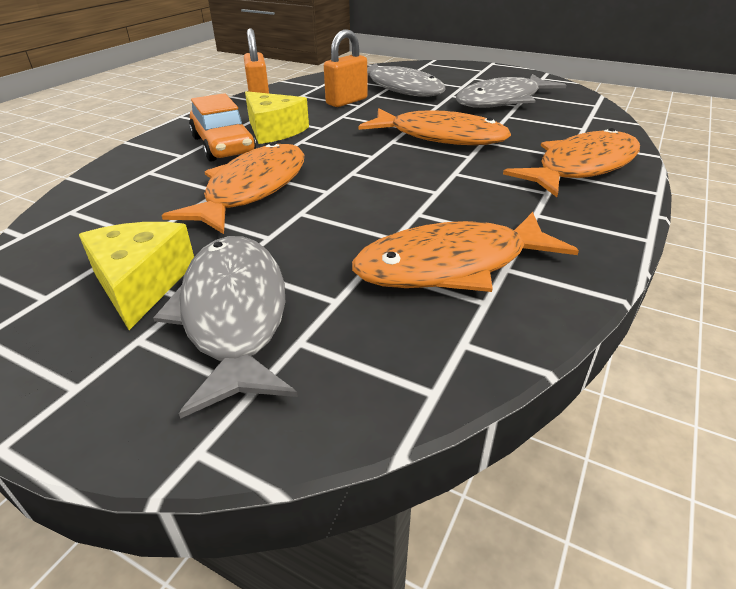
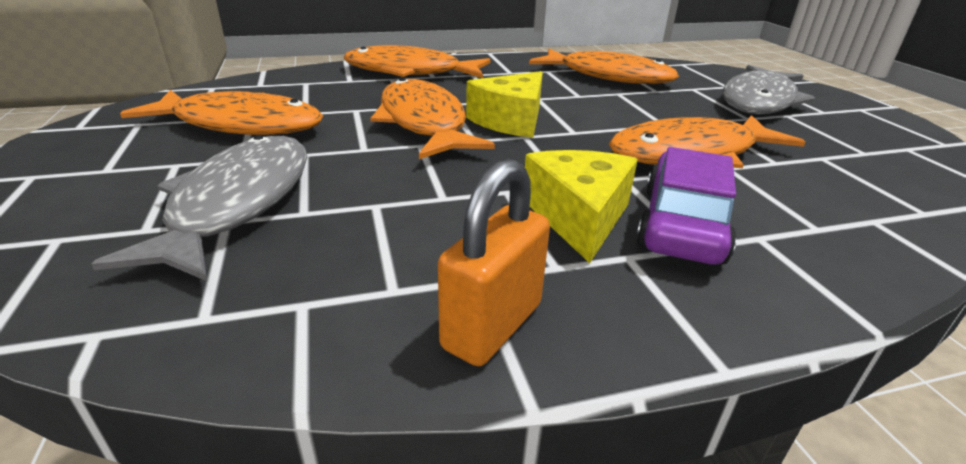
camera: 135 degrees left, 5 degrees down
(141, 283) = (823, 130): yellow cheese -> yellow cheese (510, 121)
(223, 145) = (682, 224): orange car -> purple car
(346, 101) = (373, 221): orange padlock -> none
(502, 100) = (241, 125): grey fish -> orange fish

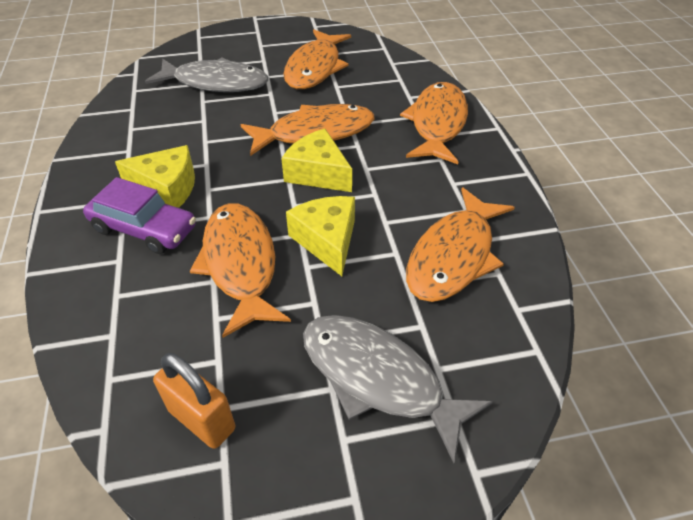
camera: 95 degrees right, 15 degrees up
(492, 326) = (95, 152): orange padlock -> orange padlock (202, 419)
(622, 116) = (327, 240): none -> yellow cheese

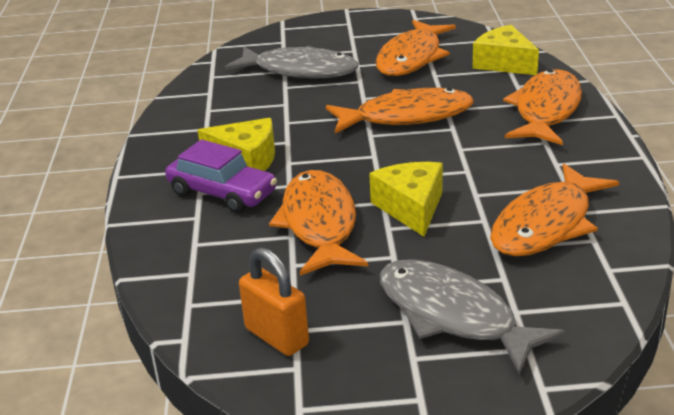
camera: 10 degrees right, 15 degrees down
(318, 173) = (406, 152): yellow cheese -> yellow cheese (504, 63)

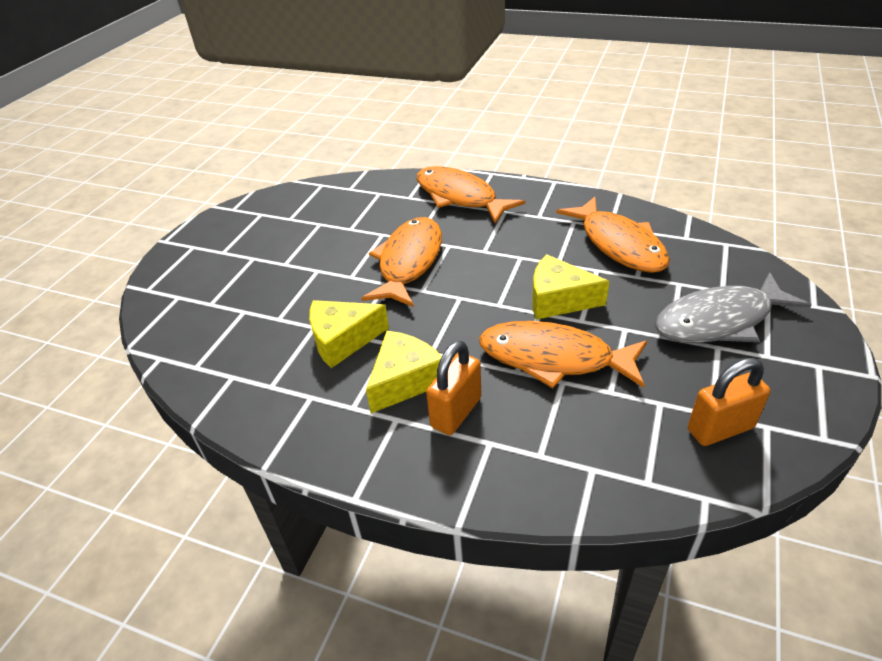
camera: 65 degrees left, 10 degrees up
(222, 193) = (456, 412): purple car -> orange padlock
(300, 70) = (256, 300): grey fish -> none
(412, 58) = (307, 231): orange fish -> none
(504, 63) = (367, 192): yellow cheese -> yellow cheese (343, 340)

